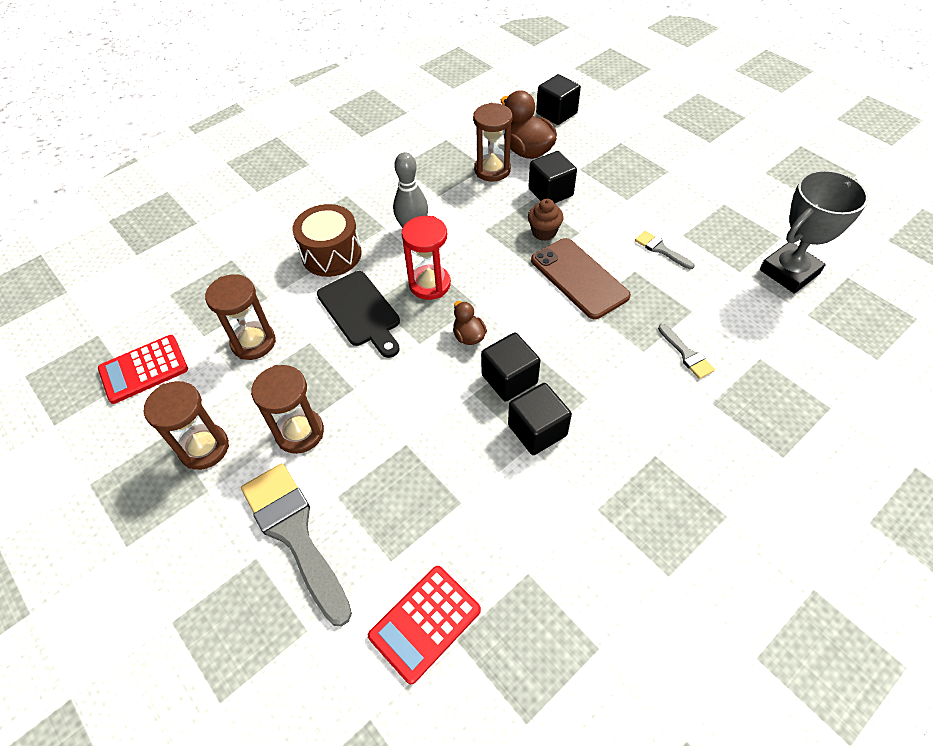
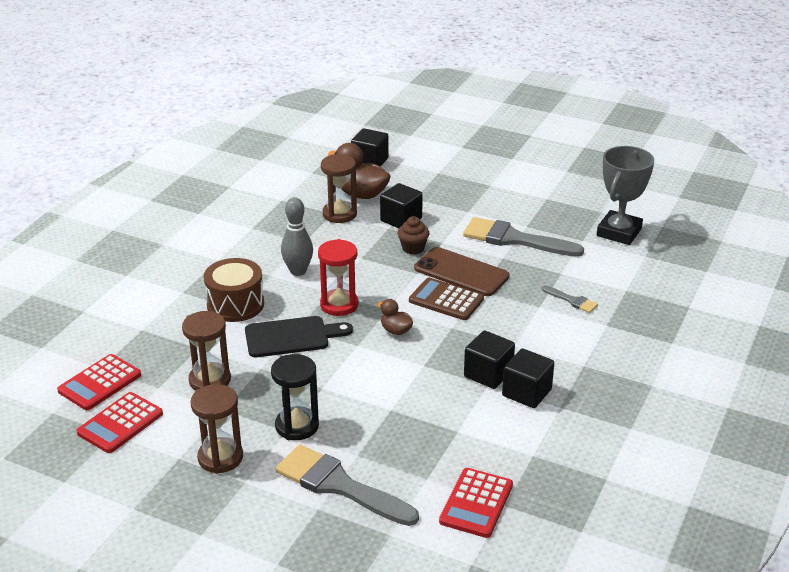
camera: 25 degrees left, 20 degrees down
(157, 313) = (99, 383): none -> red calculator
(300, 432) = (297, 426): brown hourglass -> black hourglass
(360, 311) = (291, 337): black cutting board -> black cutting board turned 45 degrees counterclockwise
(509, 379) = (446, 349): black cube -> black cube (526, 393)
(543, 311) = (446, 300): none -> brown calculator
(661, 249) = (515, 239): grey brush -> grey brush, size x2.14

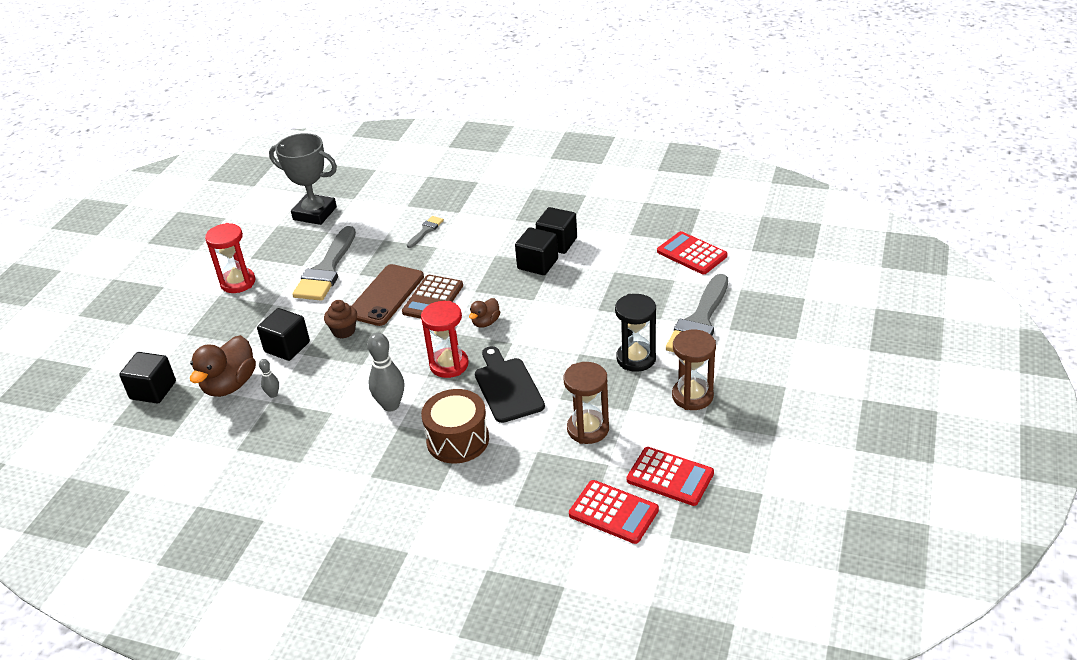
camera: 95 degrees left, 5 degrees up
(339, 214) = (273, 394): brown hourglass -> grey bowling pin
(476, 503) = (691, 254): red calculator -> red calculator turned 150 degrees counterclockwise
(507, 193) = (238, 282): none -> red hourglass

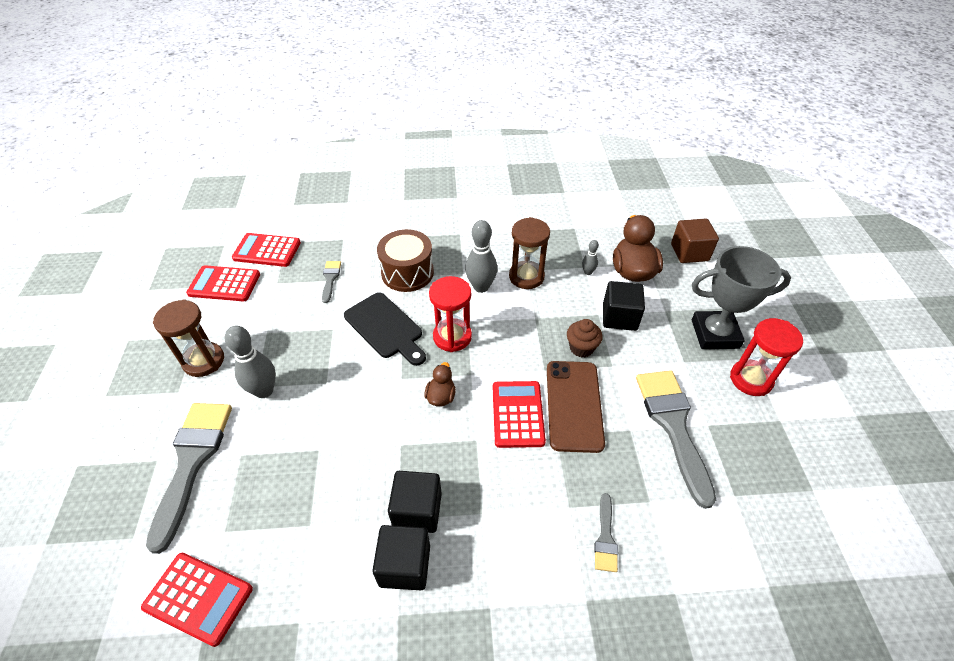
camera: 155 degrees right, 10 degrees up
(153, 390) = (689, 252): black cube -> brown cube
(315, 213) = (789, 530): grey trophy -> grey trophy (715, 334)
(433, 299) = (517, 414): brown calculator -> red calculator
(546, 453) = (330, 279): none -> grey brush
(588, 429) = (299, 306): brown hourglass -> brown hourglass (526, 277)
(636, 358) = (264, 391): black hourglass -> grey bowling pin

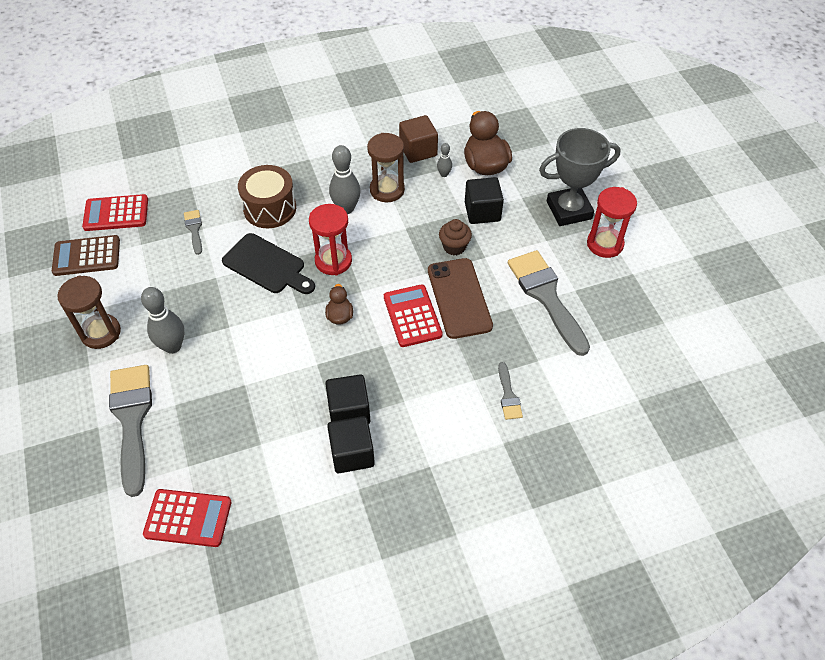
camera: 15 degrees left, 5 degrees up
(224, 284) = (86, 256): red calculator -> brown calculator
(689, 252) = (534, 136): brown cube -> brown cube (418, 150)

